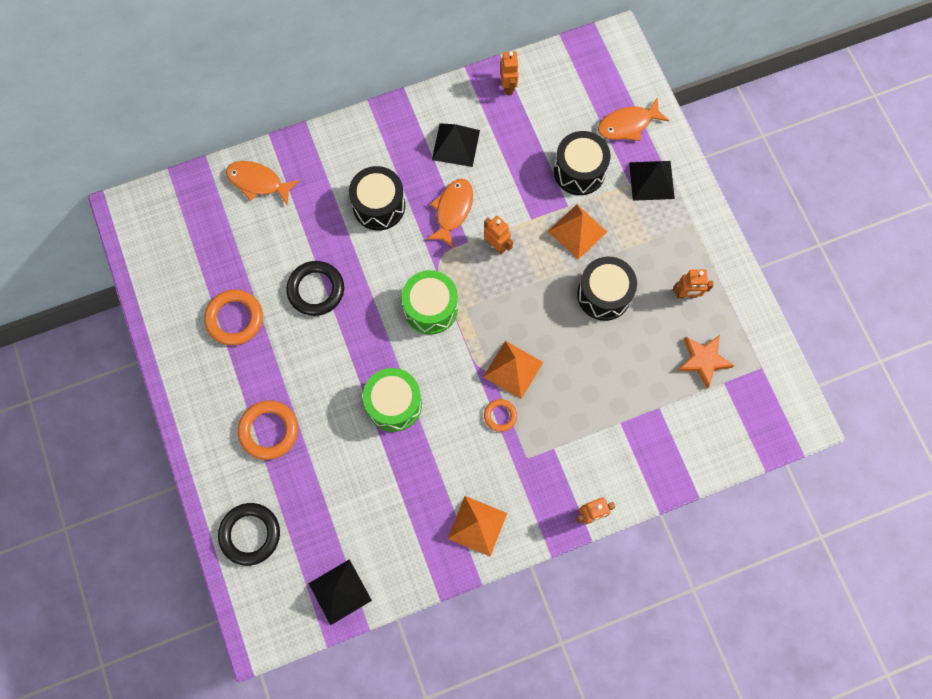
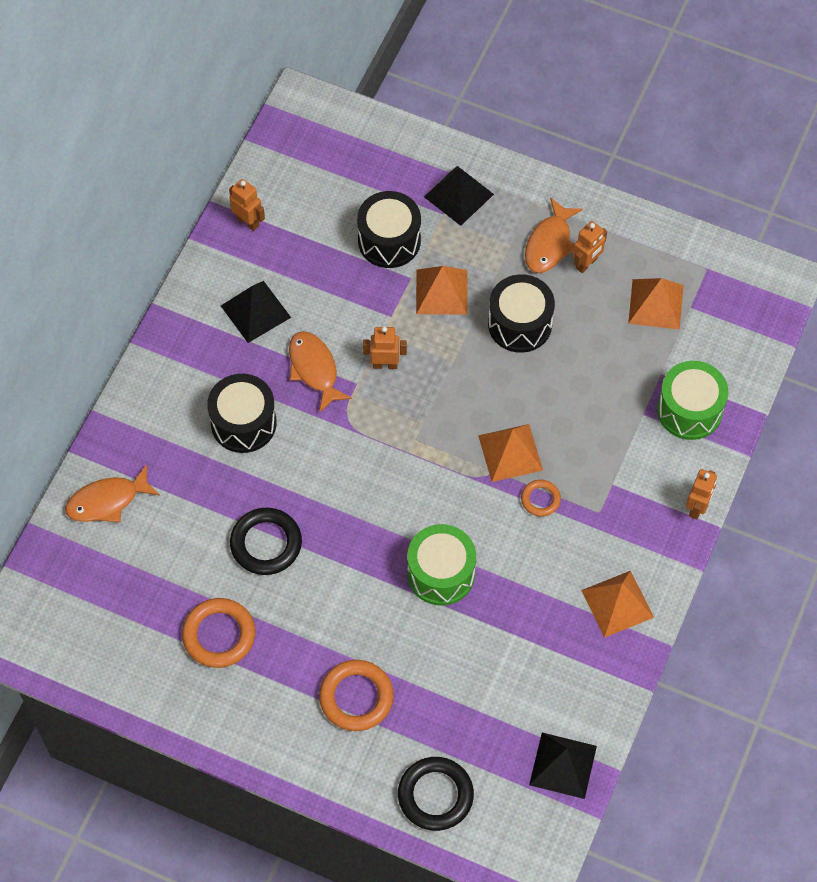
camera: 45 degrees left, 10 degrees down
(431, 308) = (385, 467): green drum -> green drum (689, 410)
(628, 125) = (389, 166): orange fish -> orange fish (549, 244)
(703, 360) = (656, 304): orange star -> orange pyramid

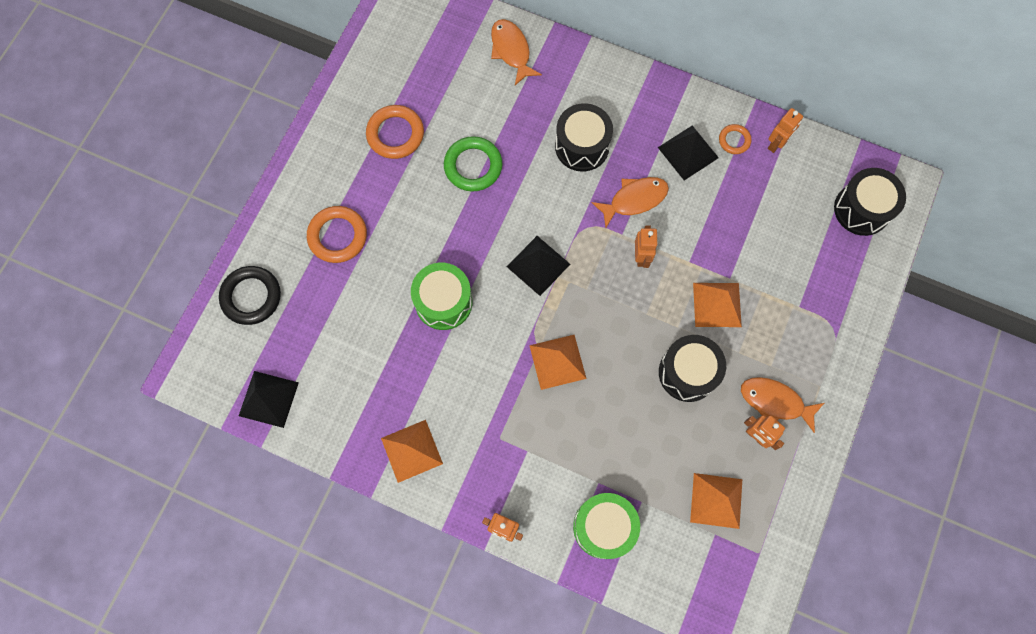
camera: 90 degrees right, 10 degrees up
(266, 544) = (473, 166): black ring -> green ring
(389, 240) = (767, 260): black drum -> black drum (861, 209)
(458, 195) = (820, 320): black pyramid -> black pyramid (538, 265)
(540, 499) = (512, 387): orange ring -> orange ring (734, 140)

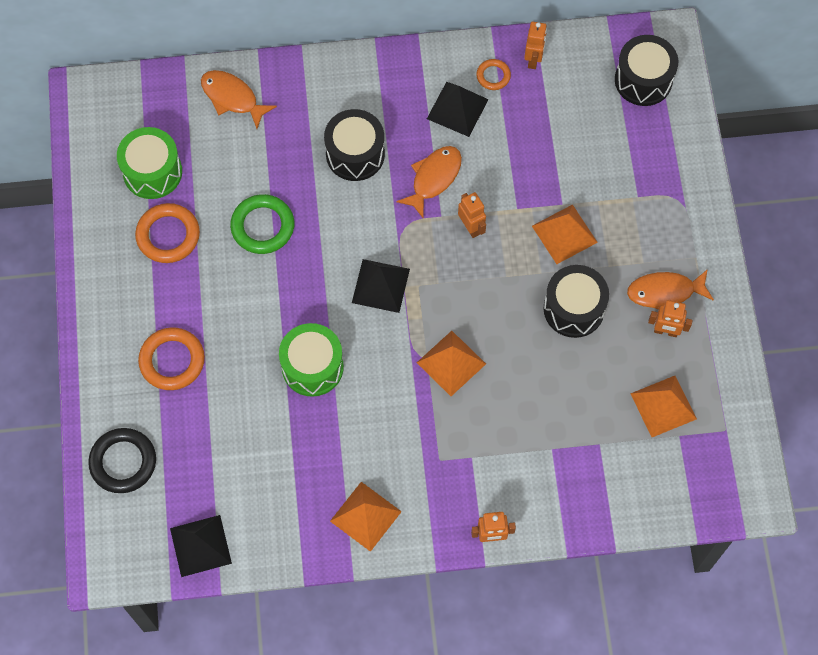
camera: 30 degrees left, 5 degrees down
(603, 527) = (579, 484): green drum -> green drum (152, 172)

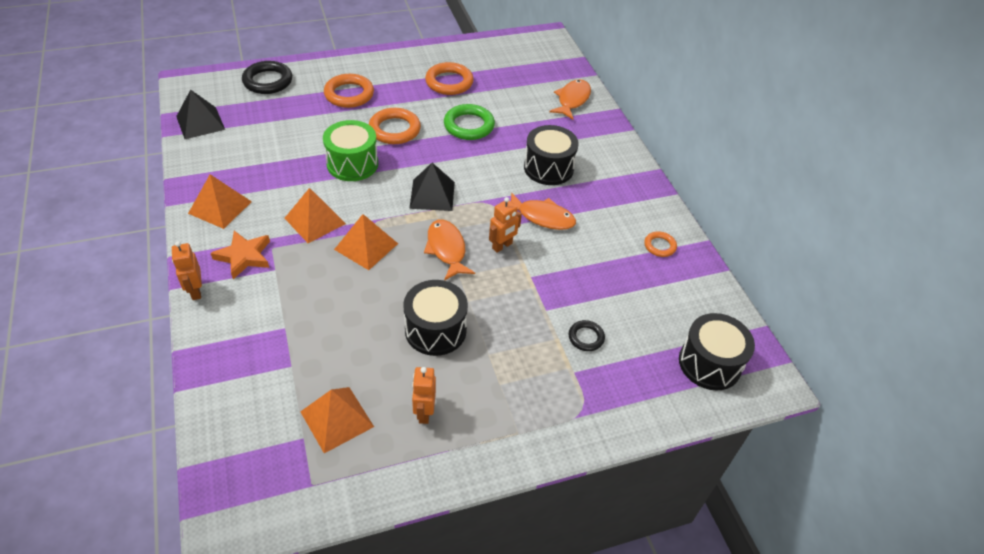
camera: 75 degrees right, 20 degrees down
(152, 172) = (497, 70): green drum -> none
(255, 313) = (394, 130): none -> orange ring
(448, 488) = (244, 256): none -> orange star
(457, 109) = (616, 225): black pyramid -> none
(533, 59) = (690, 273): orange robot -> none
(564, 234) = (514, 314): orange pyramid -> orange pyramid (315, 221)
(600, 176) = (586, 337): none -> black ring
(665, 292) = (469, 407): orange fish -> orange fish (446, 249)

